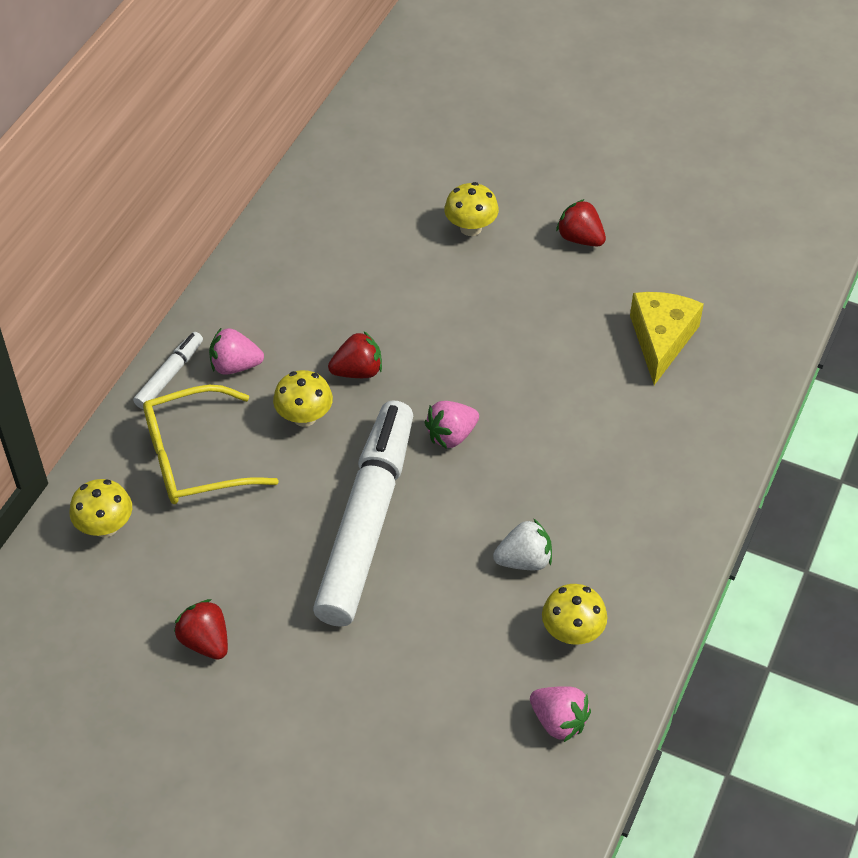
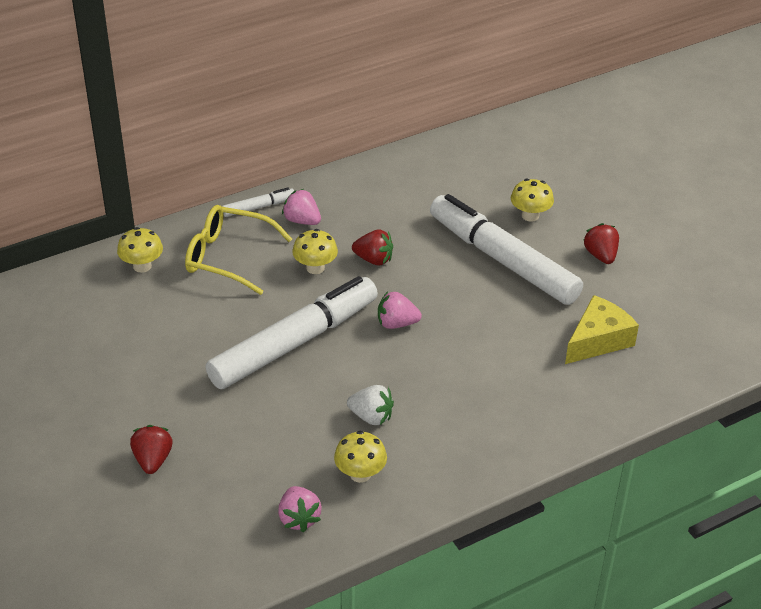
camera: 35 degrees right, 10 degrees down
(205, 641) = (135, 354): red strawberry -> red strawberry (153, 460)
(490, 297) = (502, 260): none -> white marker

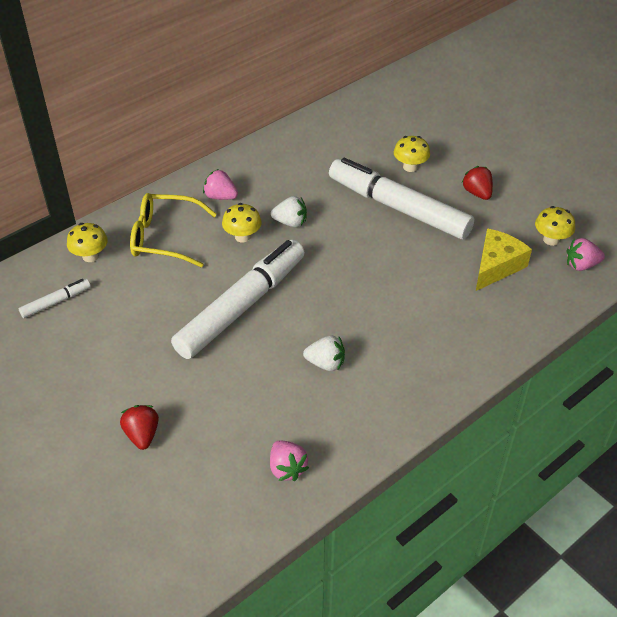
camera: 10 degrees left, 5 degrees up
(258, 207) = (180, 190): white marker -> white marker (56, 302)
(360, 474) = (330, 418): yellow mushroom -> yellow mushroom (551, 240)
(374, 259) = (290, 222): red strawberry -> white strawberry
(396, 323) = (325, 276): pink strawberry -> pink strawberry (581, 265)

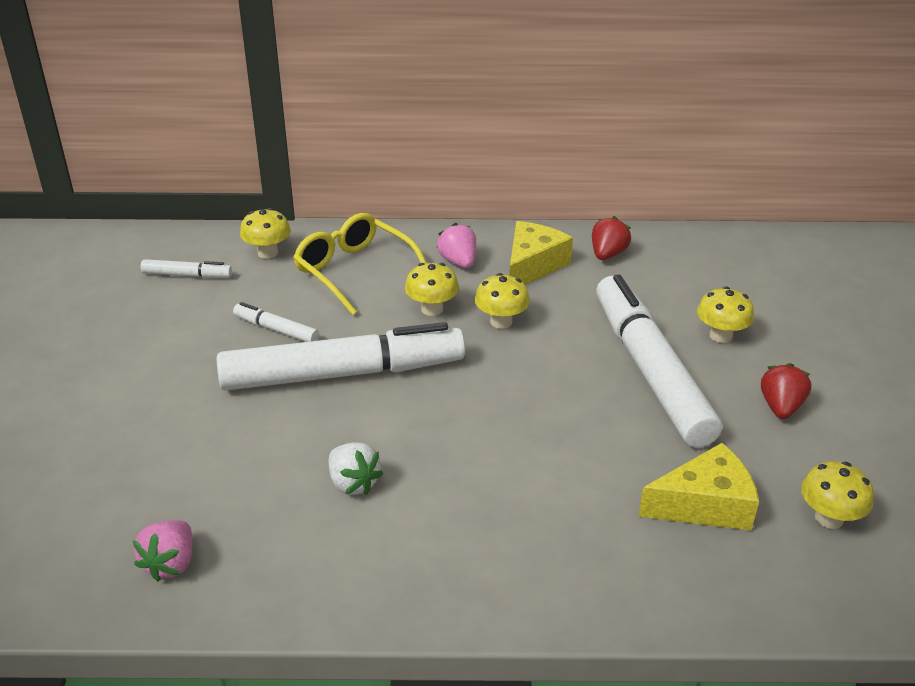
camera: 40 degrees right, 10 degrees down
(142, 435) = (94, 434): red strawberry -> red strawberry (607, 254)
(166, 303) = (276, 329): none -> white marker
(266, 176) = (532, 265): none -> yellow cheese
(290, 222) = (501, 321): white strawberry -> yellow mushroom
(581, 265) = (841, 576): pink strawberry -> none

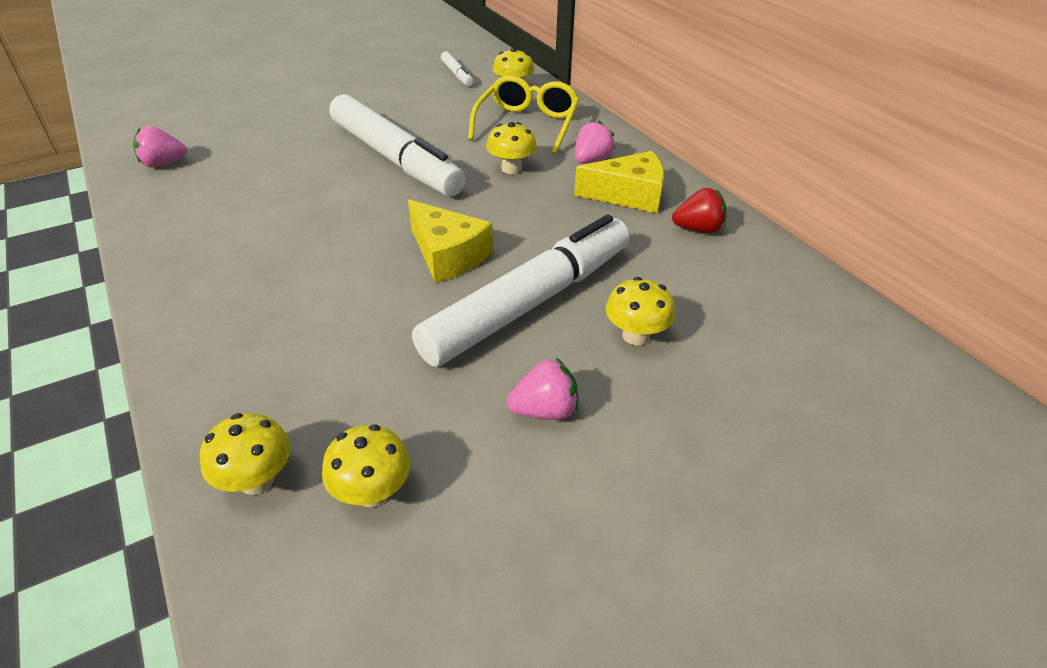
camera: 60 degrees right, 5 degrees up
(276, 329) = (425, 120): white marker -> none
(353, 483) = (273, 200): white strawberry -> none
(501, 321) = (526, 203): yellow mushroom -> yellow mushroom (256, 480)
(704, 504) = (344, 388): yellow cheese -> yellow cheese (448, 255)
(780, 407) = (544, 410): red strawberry -> pink strawberry

